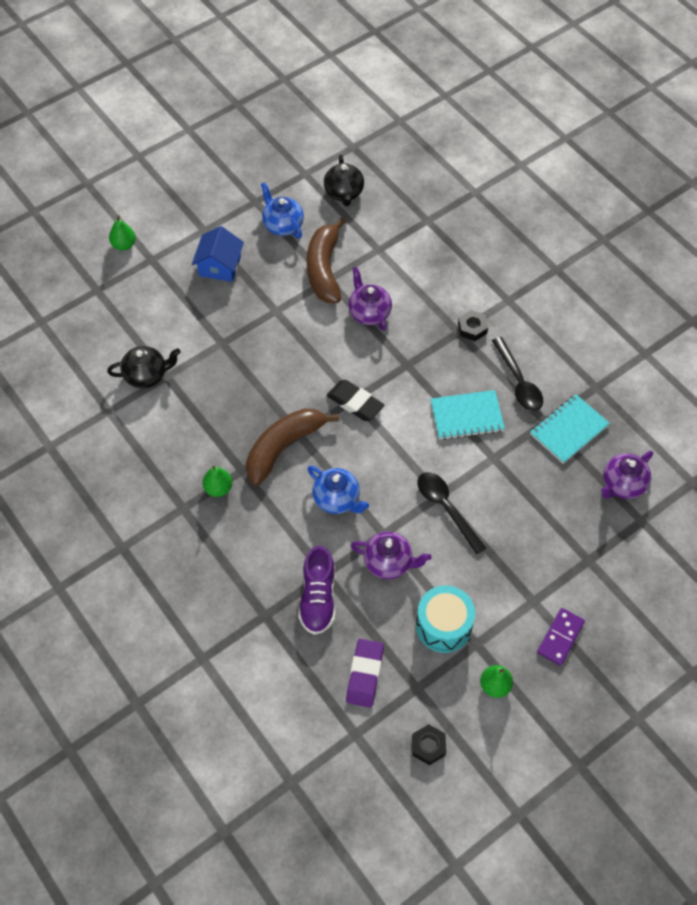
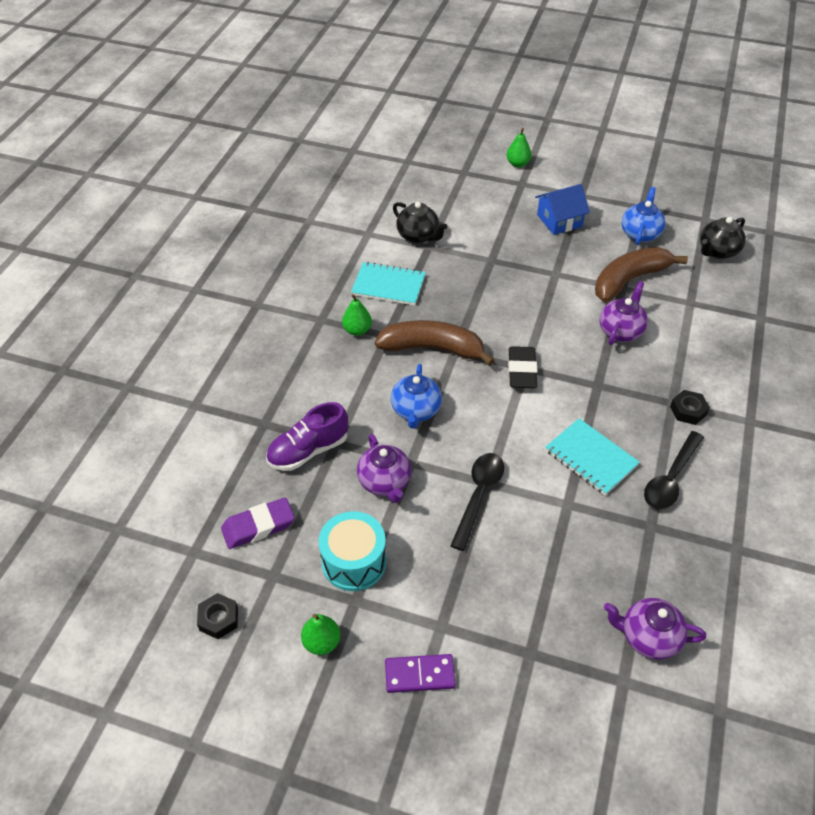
camera: 55 degrees right, 10 degrees down
(568, 430) = (662, 551): turquoise notebook -> turquoise notebook (388, 285)

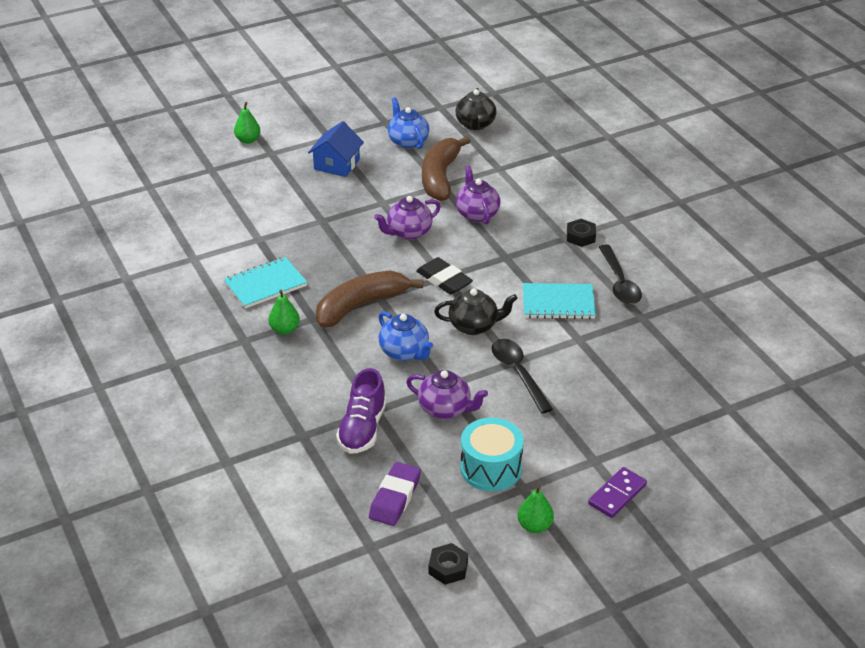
camera: 45 degrees left, 10 degrees down
(418, 236) = (239, 236): black teapot -> black teapot (474, 326)
(648, 637) = (714, 376): purple teapot -> purple teapot (408, 232)

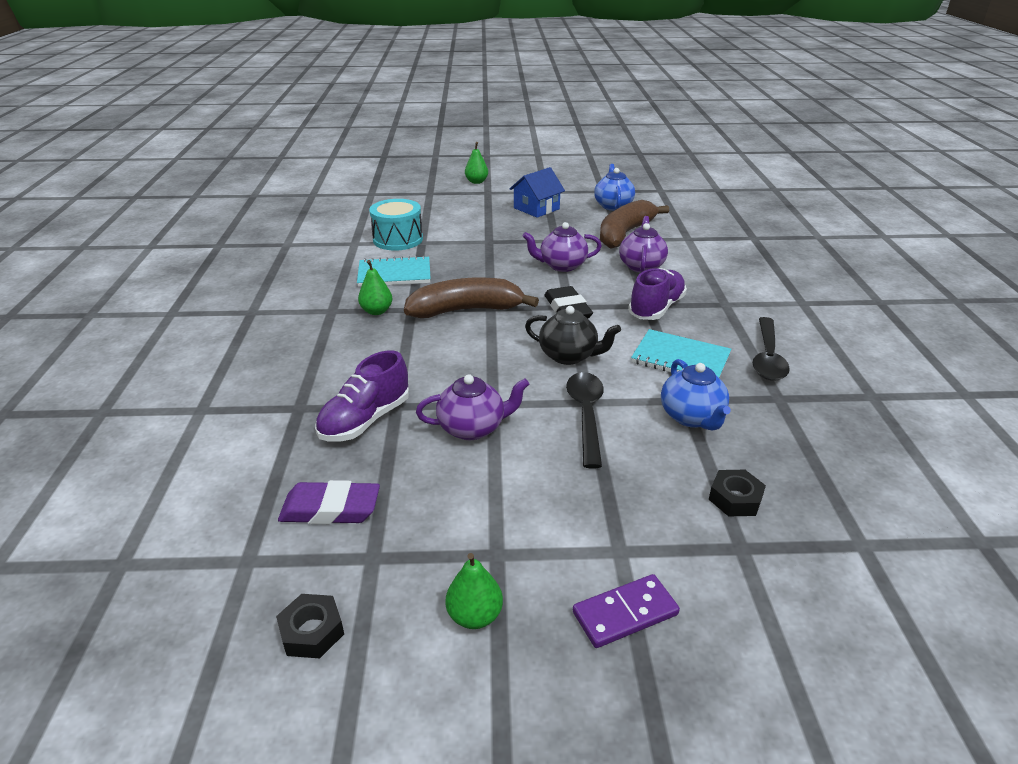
camera: 25 degrees right, 5 degrees down
(395, 498) = (330, 509): purple eraser -> purple eraser turned 45 degrees clockwise
(405, 352) = (475, 360): blue teapot -> blue teapot (692, 417)
(445, 409) = (473, 428): purple teapot -> purple teapot turned 60 degrees counterclockwise
(475, 124) = (685, 206): black teapot -> none
(491, 468) = (474, 513): turquoise drum -> turquoise drum (398, 239)
(514, 258) = (656, 308): none -> purple shoe
(580, 237) = (743, 306): black nut -> black nut (735, 499)

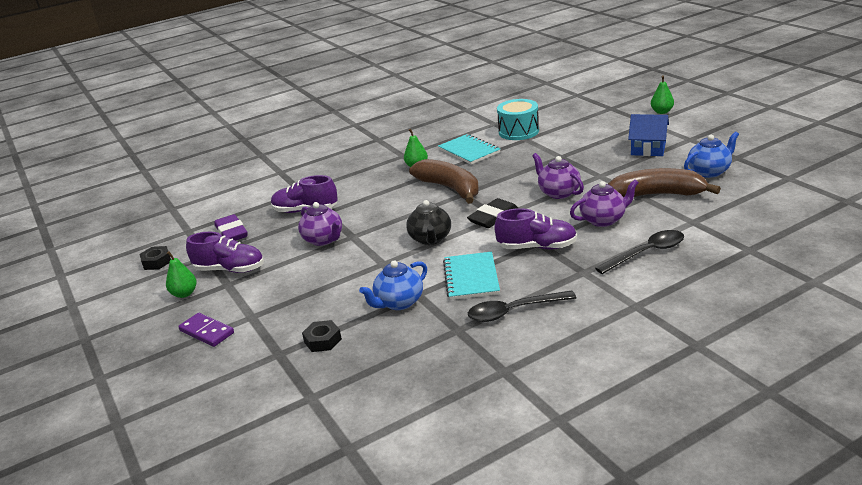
camera: 65 degrees right, 5 degrees down
(453, 540) = (230, 269): none -> purple shoe
(586, 415) = (367, 267): black spoon -> black spoon (646, 253)

